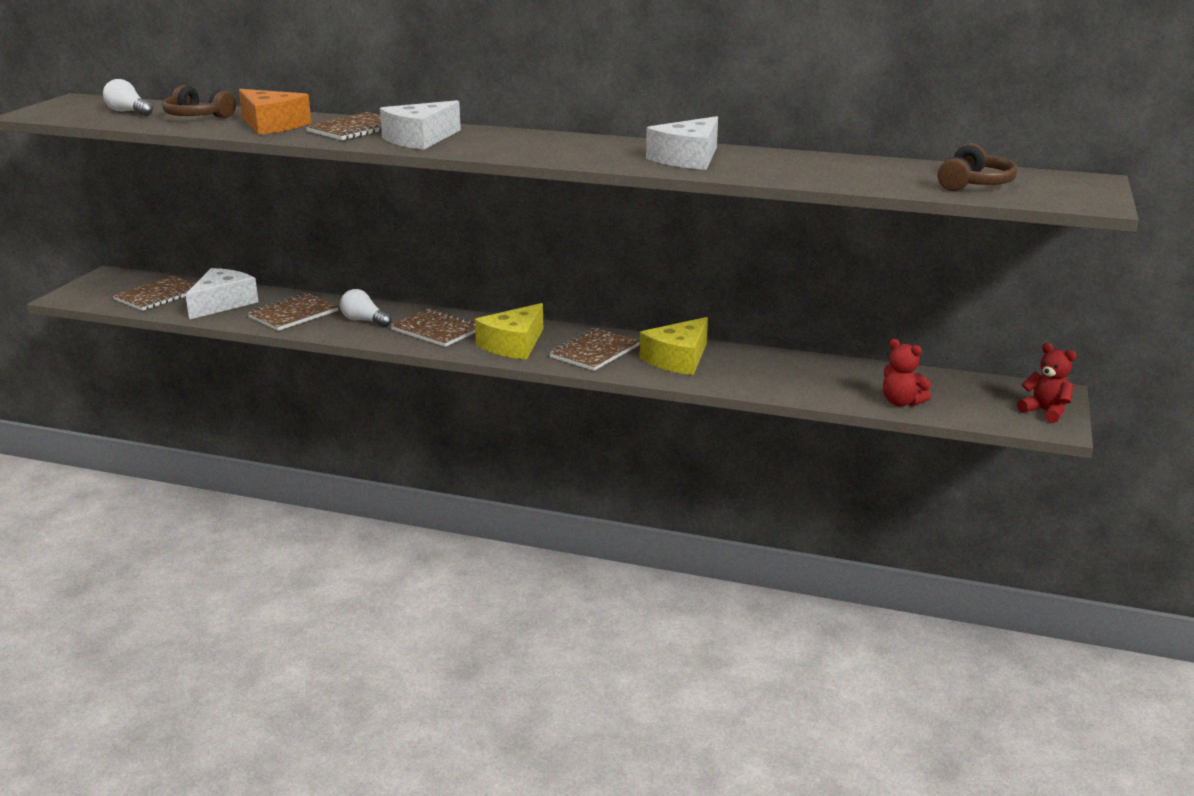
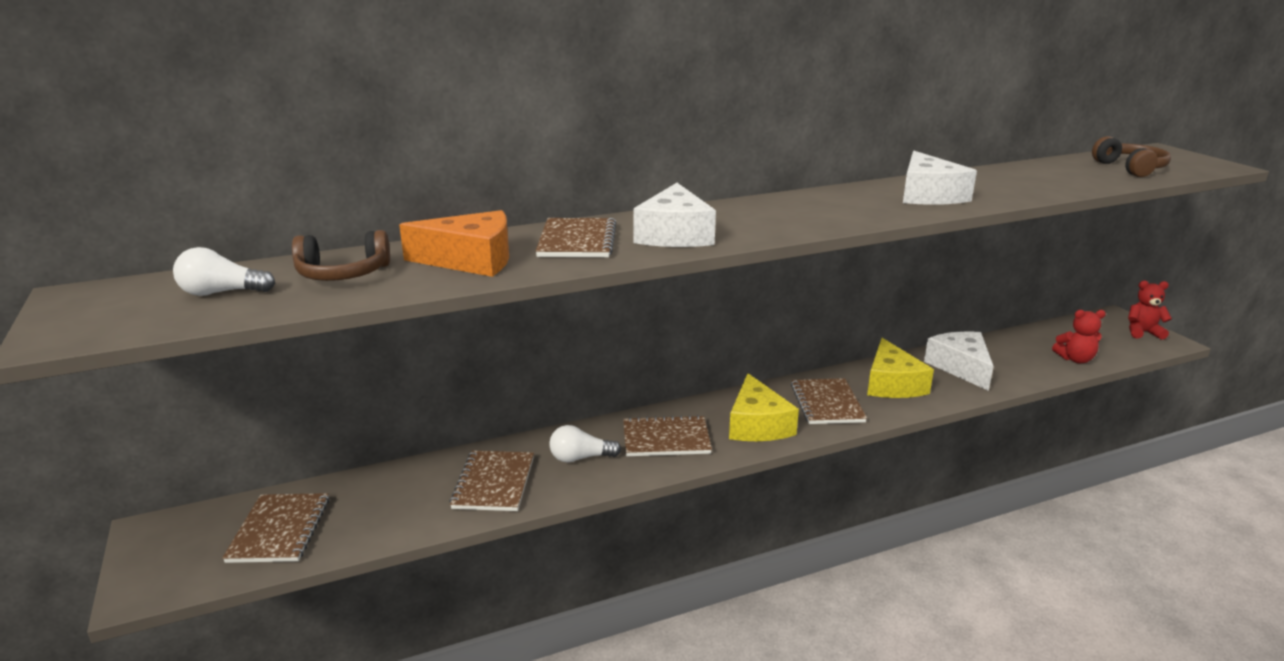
camera: 40 degrees left, 0 degrees up
(222, 303) = (385, 505): white cheese -> white cheese (961, 367)

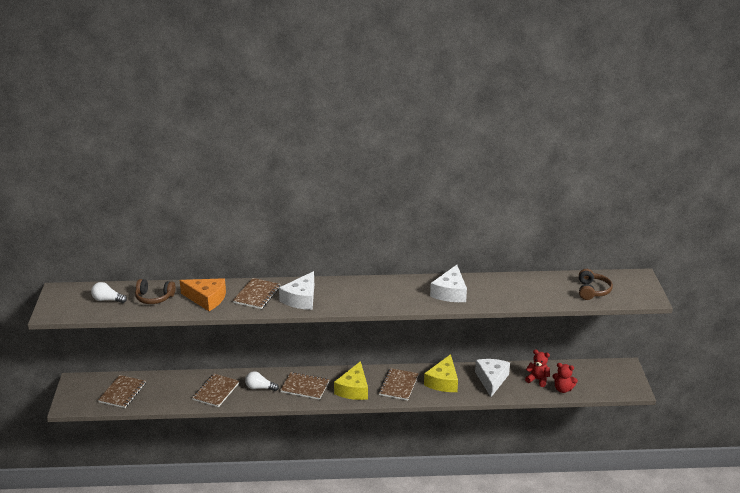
camera: 20 degrees right, 5 degrees up
(1142, 332) = (627, 381): red teddy bear -> red teddy bear (537, 380)

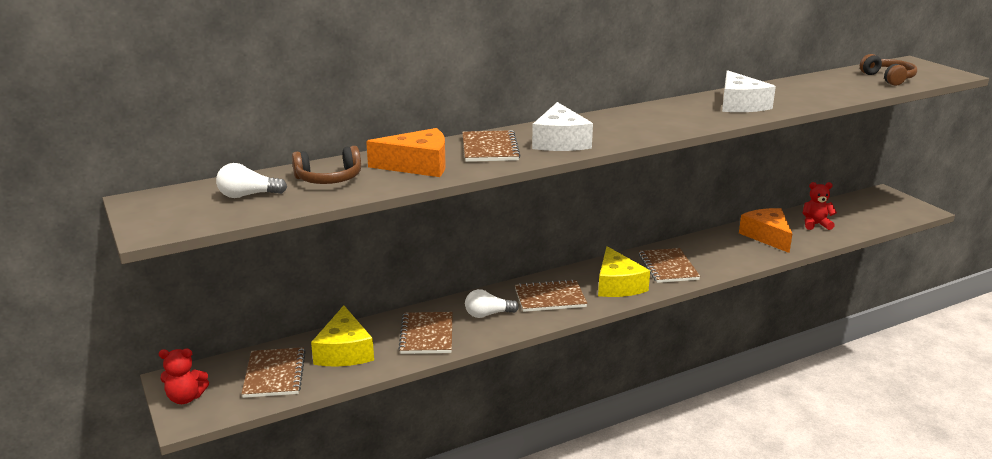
camera: 25 degrees left, 5 degrees down
(443, 381) = (716, 251): yellow cheese -> yellow cheese (344, 351)
(491, 380) = (767, 236): white cheese -> orange cheese
(563, 389) = (853, 227): red teddy bear -> red teddy bear (186, 398)

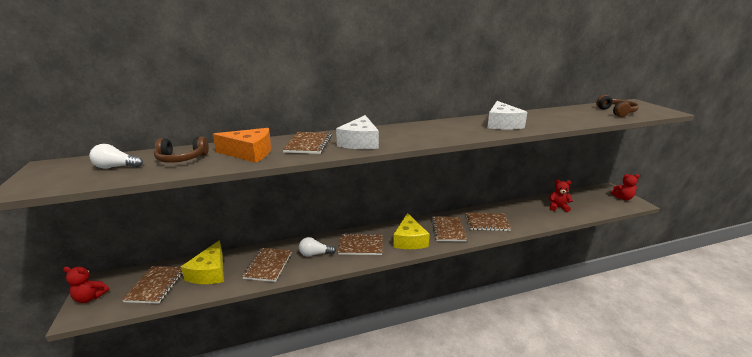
camera: 10 degrees right, 0 degrees up
(721, 253) = (487, 223): none -> brown notebook
(767, 236) = (522, 213): orange cheese -> none
(903, 205) = (622, 198): none -> red teddy bear

